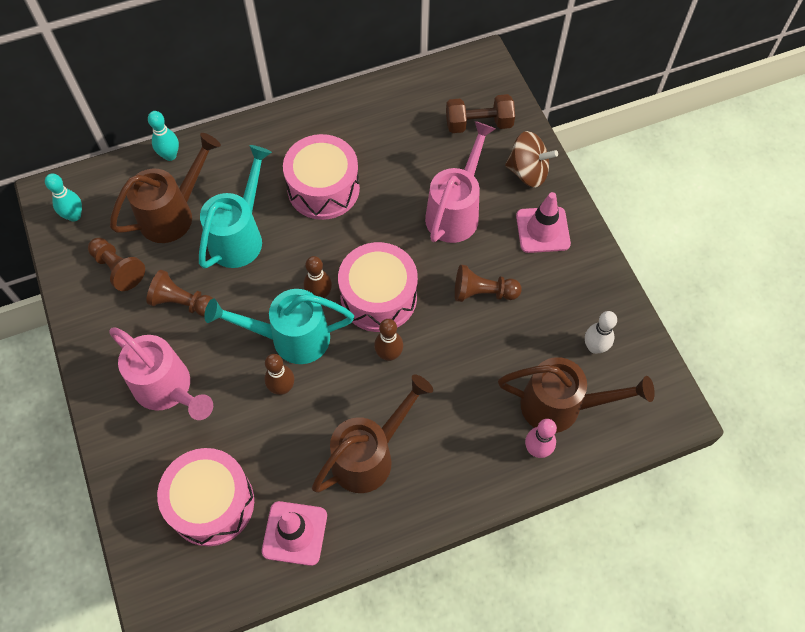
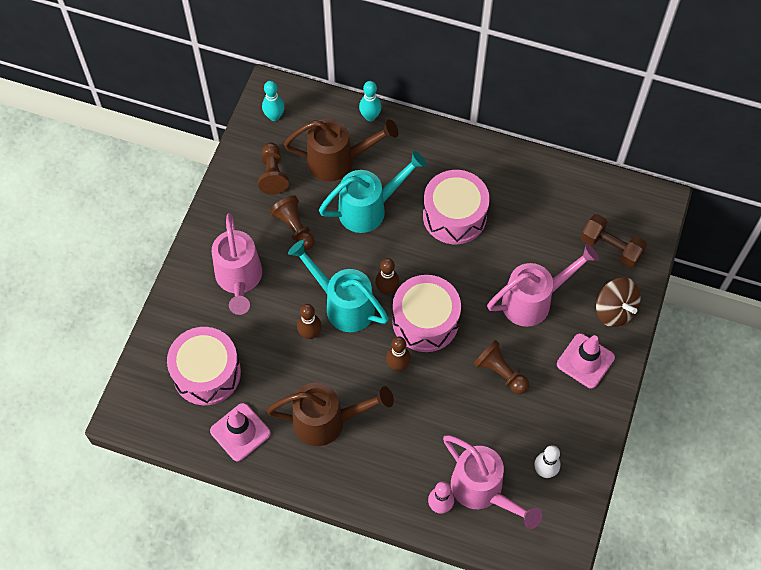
camera: 40 degrees right, 0 degrees up
(560, 406) = (482, 491): brown watering can -> pink watering can

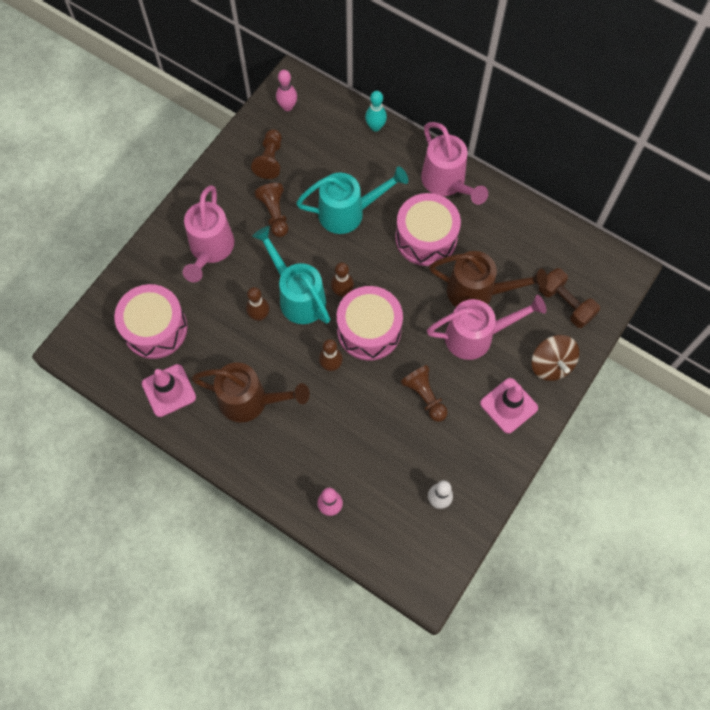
camera: 15 degrees right, 5 degrees up
(274, 116) = (287, 107): turquoise bowling pin -> pink bowling pin
(338, 161) = (333, 161): brown watering can -> brown watering can (478, 292)
(482, 491) = (374, 503): pink watering can -> pink watering can (447, 183)

